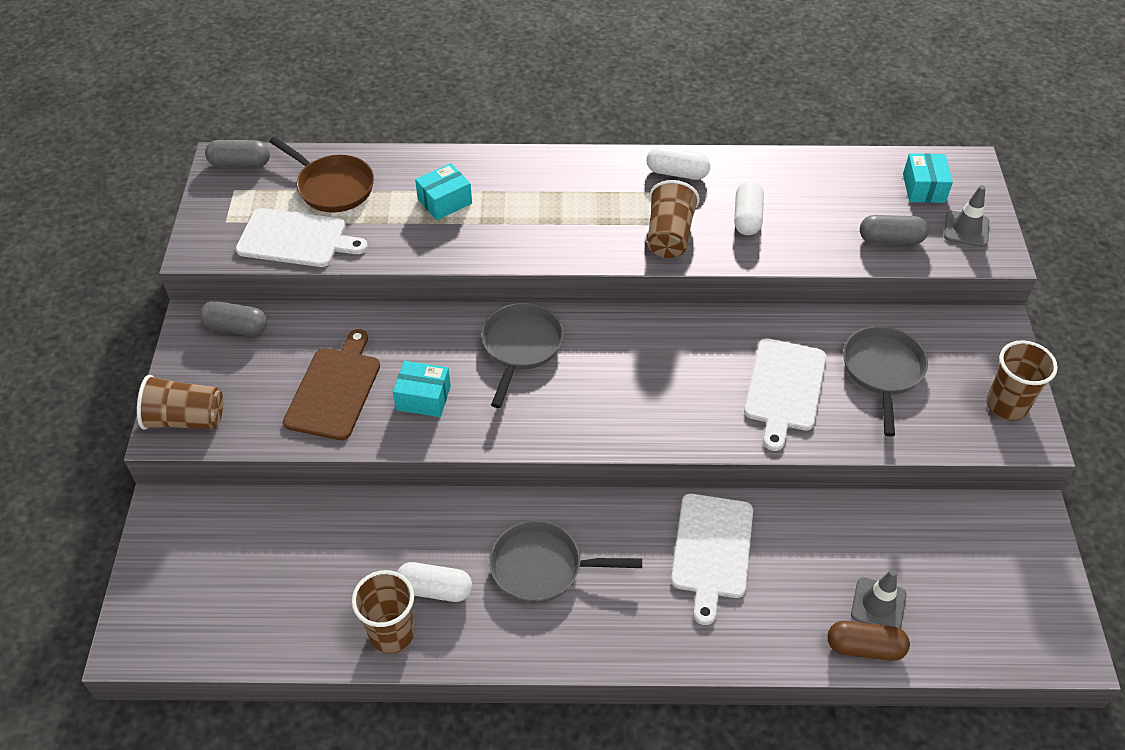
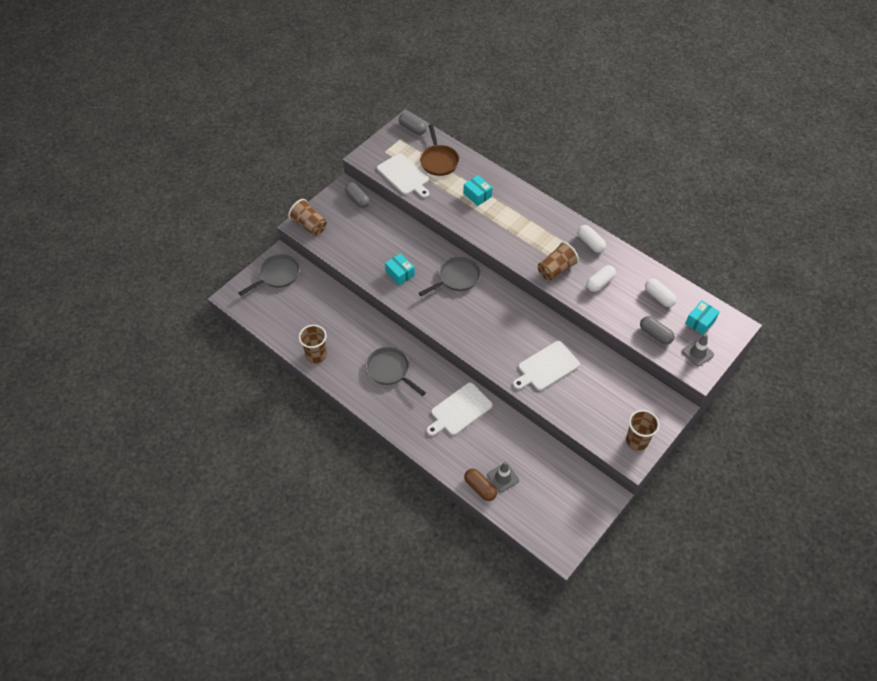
camera: 40 degrees right, 5 degrees up
(334, 390) = (370, 248): brown cutting board -> none
(435, 589) = (345, 350): white capsule -> white capsule (659, 297)
(445, 201) = (477, 195): turquoise box -> turquoise box turned 45 degrees clockwise
(882, 371) = (597, 389): grey pan -> grey pan (277, 275)

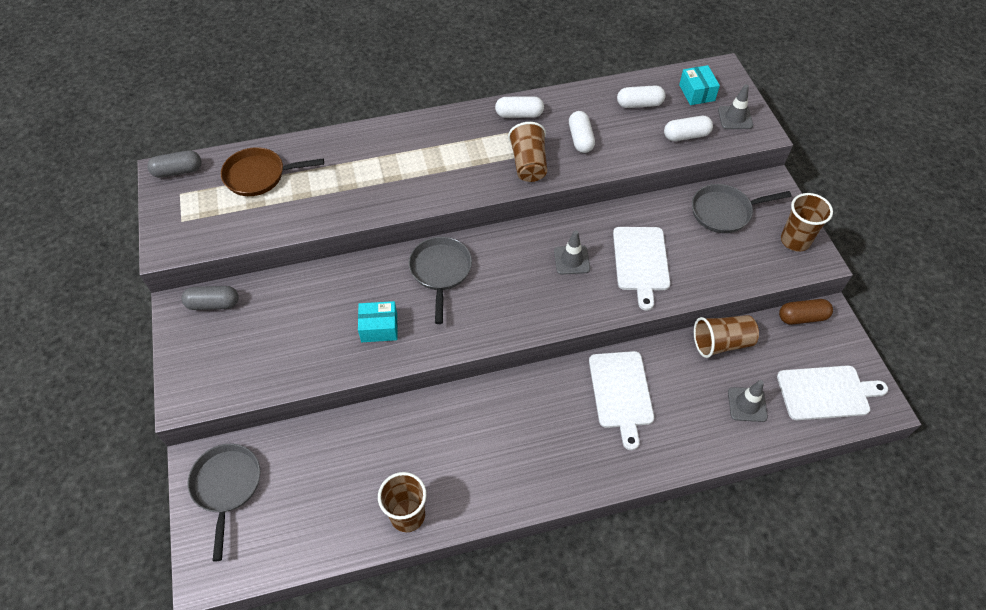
camera: 55 degrees left, 0 degrees up
(309, 225) = (196, 387): brown cup -> brown cup (721, 343)
(390, 370) = (504, 436): grey pan -> grey pan (724, 212)
(404, 175) = (243, 223): white cutting board -> white cutting board (826, 392)
(439, 161) = (259, 176): brown pan -> brown pan turned 150 degrees clockwise
(477, 195) = (351, 170): turquoise box -> none
(480, 488) = (747, 438): brown capsule -> brown capsule (802, 317)
(517, 333) = (571, 260): none -> grey traffic cone
(655, 334) = (686, 136): grey capsule -> white capsule

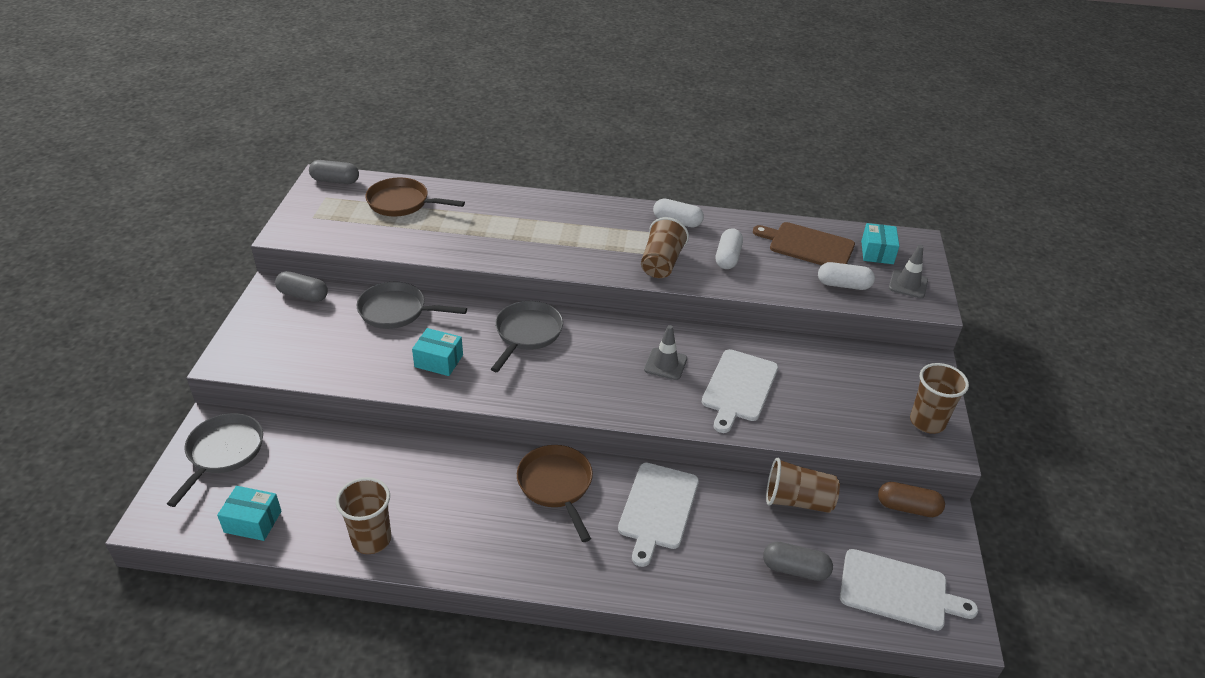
camera: 20 degrees right, 15 degrees down
(295, 541) = (253, 522): none -> turquoise box
(531, 403) = (556, 485): none -> brown pan
(639, 104) = (808, 246): white capsule -> brown cutting board
(724, 212) = (858, 372): grey pan -> grey pan (397, 311)
(747, 404) = (795, 569): grey traffic cone -> grey capsule

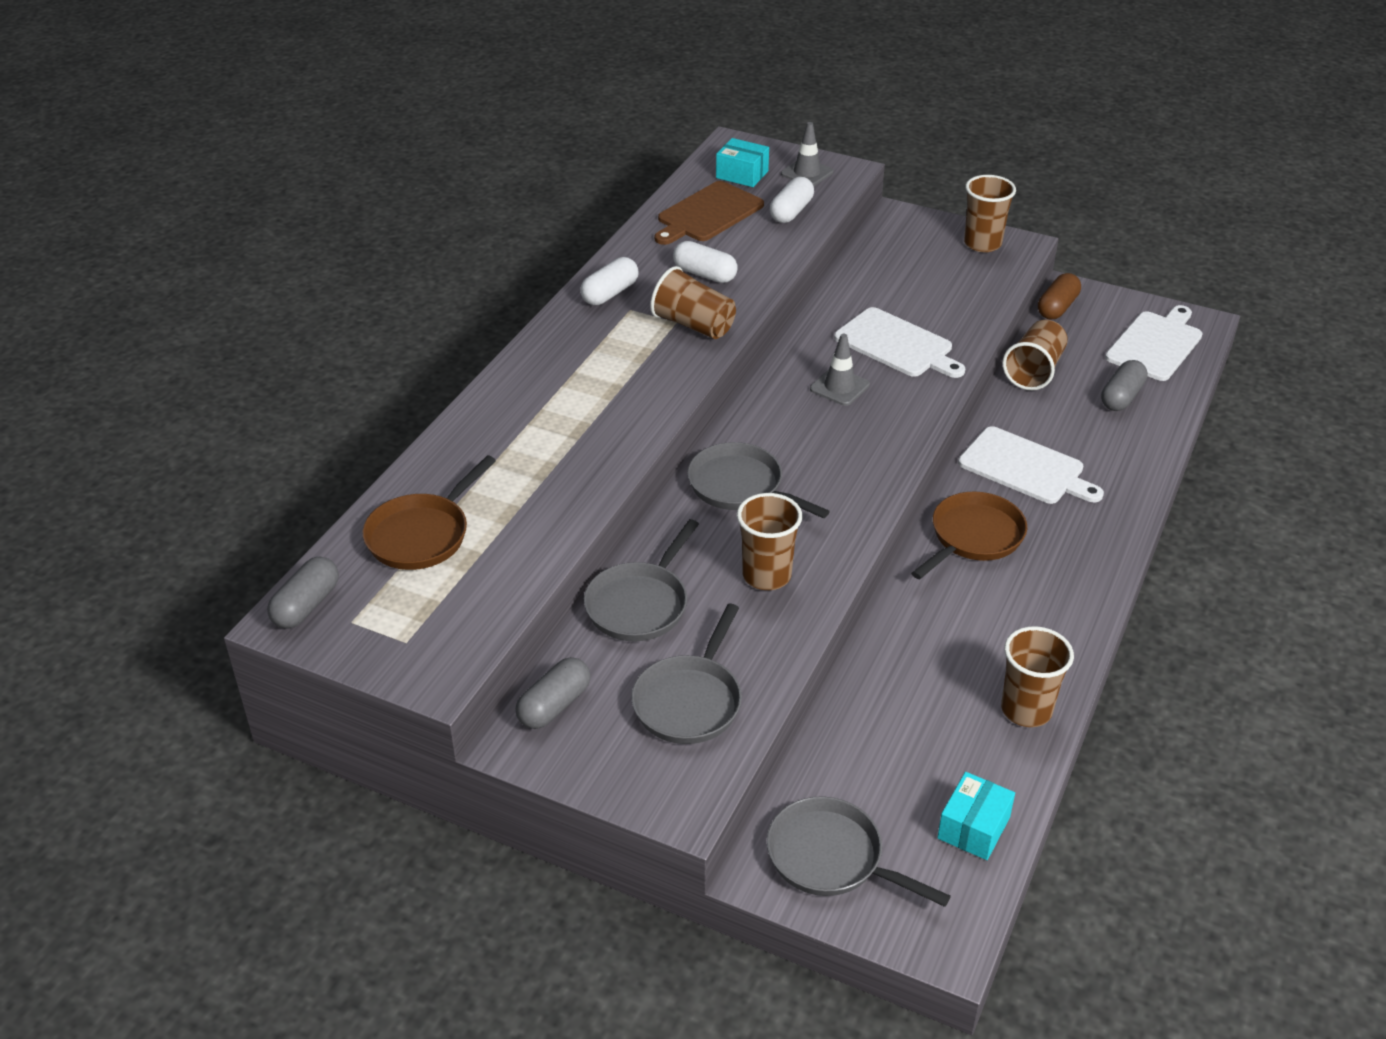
camera: 70 degrees left, 0 degrees up
(314, 347) = (690, 701): none -> grey pan
(439, 361) = (766, 575): turquoise box -> brown cup
(556, 485) = (973, 537): brown pan -> brown pan turned 135 degrees clockwise

